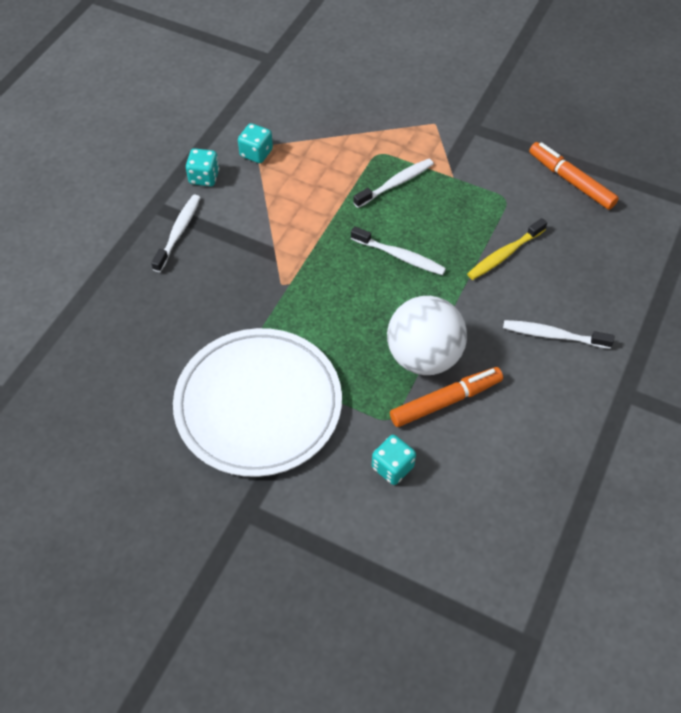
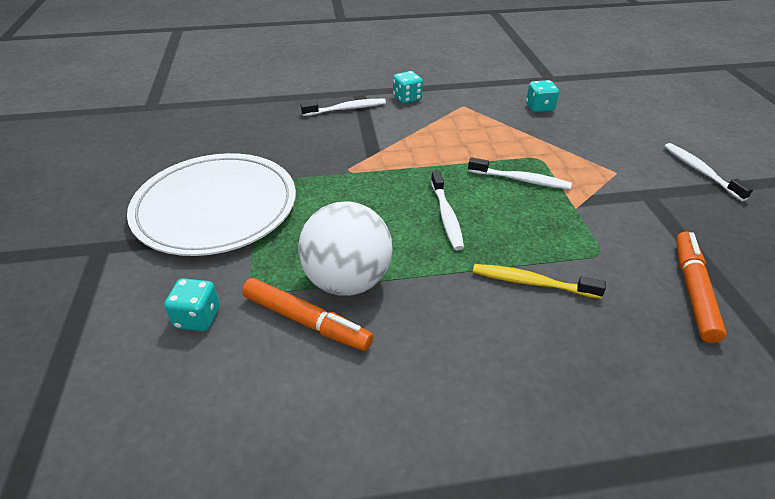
camera: 55 degrees right, 15 degrees down
(256, 153) = (457, 108): turquoise dice -> turquoise dice (539, 108)
(553, 335) = (471, 373): white toothbrush -> white toothbrush (700, 171)

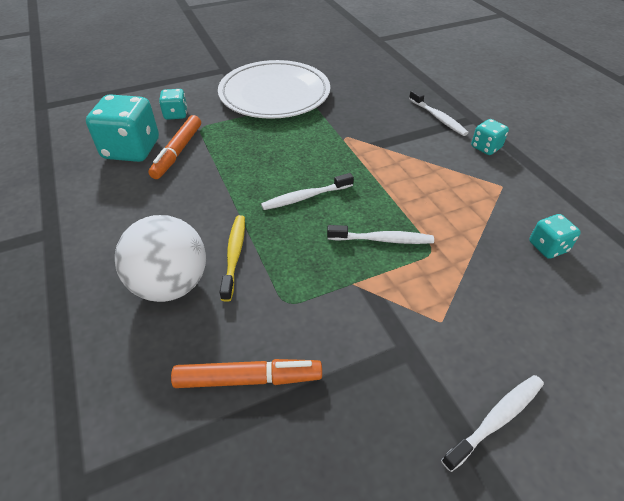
camera: 75 degrees right, 5 degrees up
(270, 381) = (131, 149): none -> turquoise dice
(347, 281) = (216, 161): white ball -> white ball (171, 284)
(521, 180) = (382, 240): white toothbrush -> white toothbrush turned 90 degrees counterclockwise

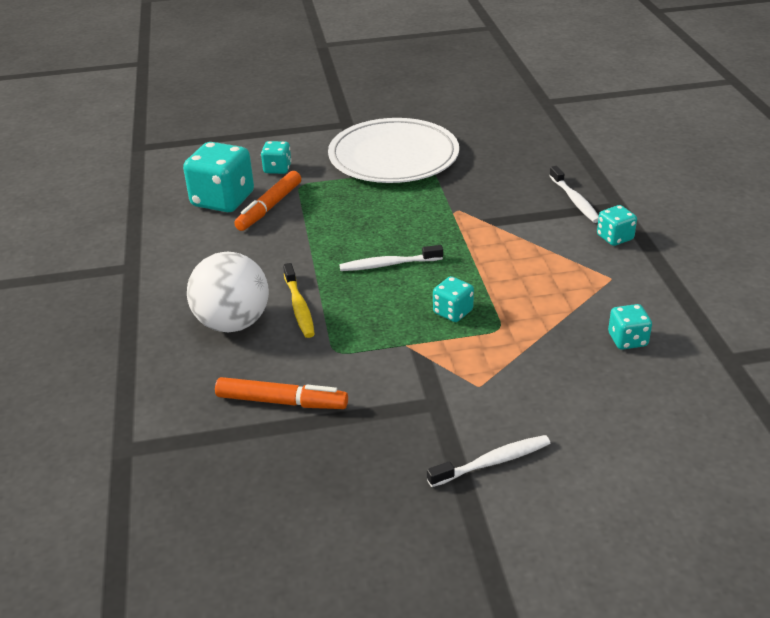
camera: 15 degrees right, 10 degrees down
(234, 255) = (299, 307): yellow toothbrush -> yellow toothbrush turned 150 degrees clockwise
(382, 240) = (453, 312): white toothbrush -> turquoise dice

